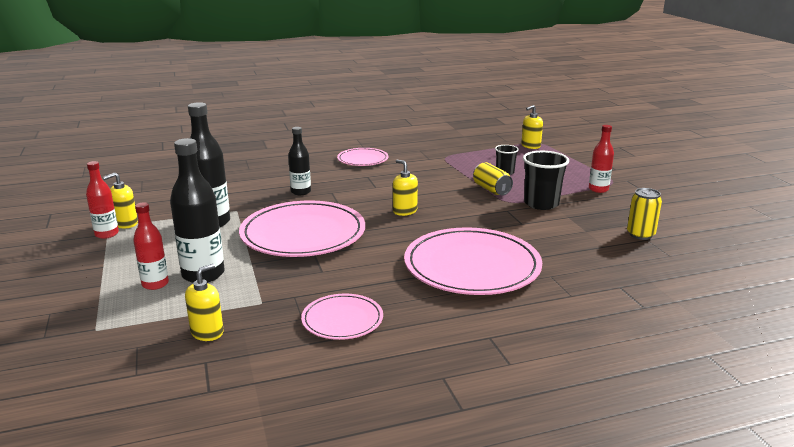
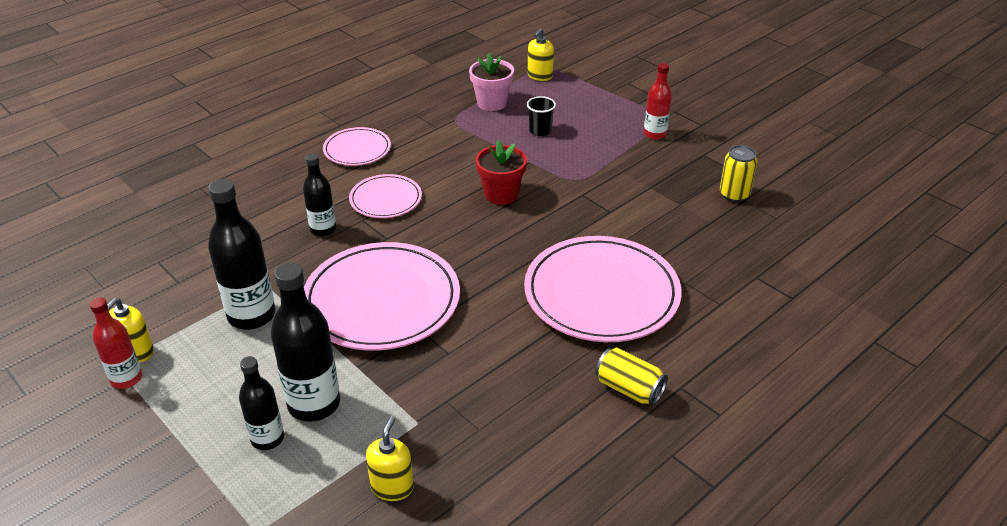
camera: 25 degrees left, 15 degrees up
(155, 284) = (267, 438): red bottle -> black bottle
(342, 320) = (523, 416): pink plate -> pink plate (385, 199)
(405, 211) = (472, 228): yellow soap dispenser -> none
(443, 198) = (501, 194): none -> red flower pot
(481, 153) = (492, 103): none -> pink flower pot
(491, 190) = (544, 165): yellow can -> yellow can (629, 389)
(541, 204) = (611, 174): black cup -> none

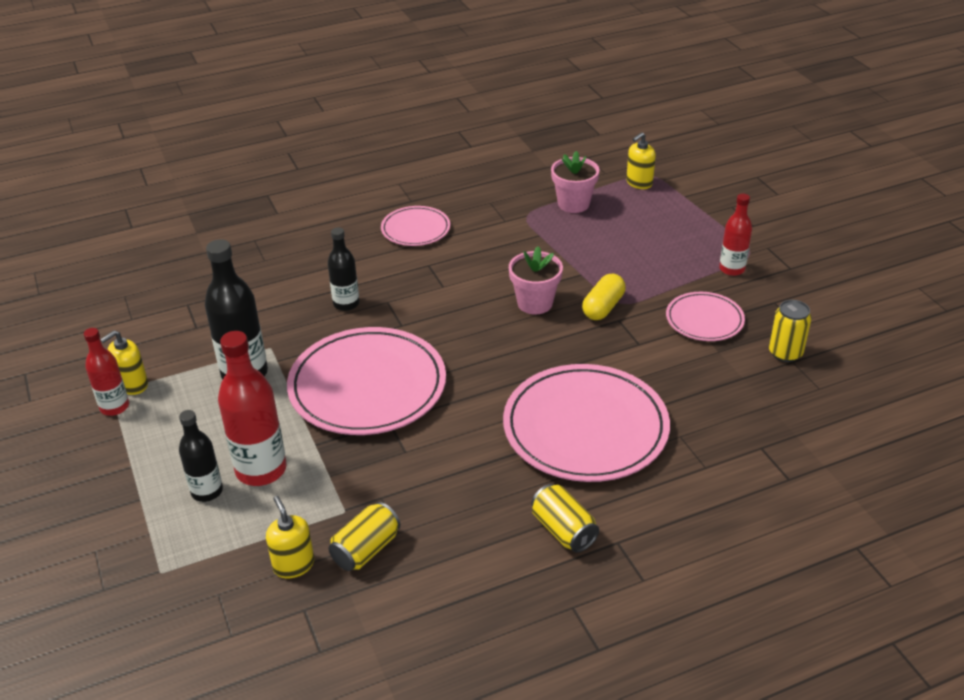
camera: 20 degrees right, 0 degrees up
(314, 404) = (261, 470): black bottle -> red bottle
(385, 199) = (419, 285): pink plate -> pink plate (704, 320)
(392, 487) = (293, 565): yellow soap dispenser -> yellow soap dispenser turned 60 degrees counterclockwise
(456, 453) = (366, 549): none -> yellow can
(501, 194) = (535, 303): red flower pot -> pink flower pot
(540, 131) = (609, 243): black cup -> none
(563, 186) = (603, 307): none -> yellow capsule

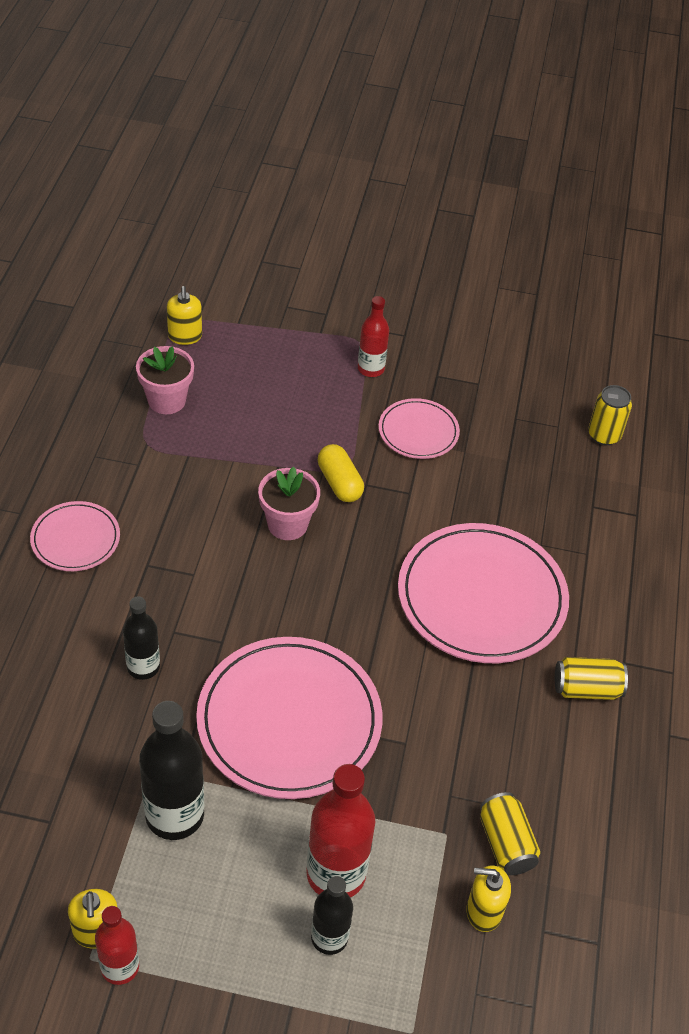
camera: 60 degrees left, 10 degrees up
(785, 353) = (502, 415): yellow can -> yellow can (604, 435)

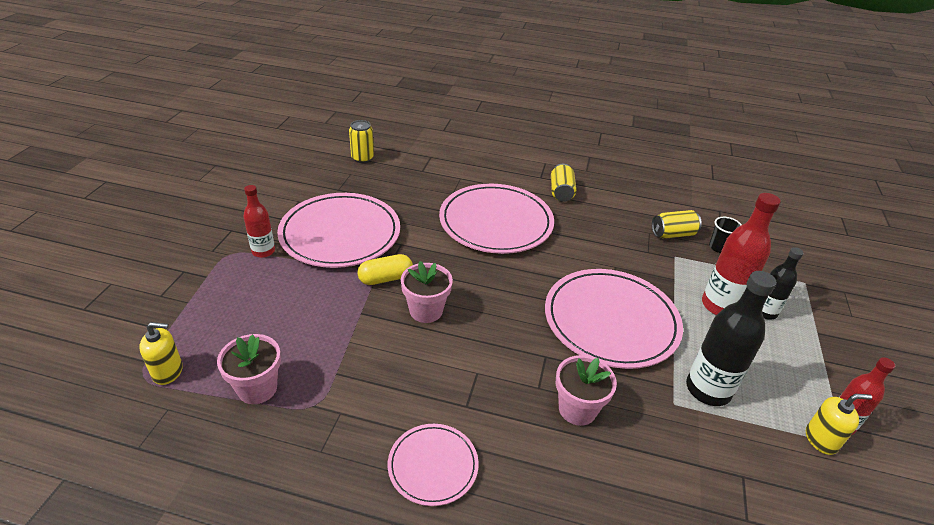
camera: 85 degrees left, 10 degrees down
(143, 667) = (577, 409): black bottle -> pink flower pot
(418, 432) = (340, 234): pink plate -> pink plate, size x1.91
(483, 911) = (719, 247): yellow soap dispenser -> black cup

